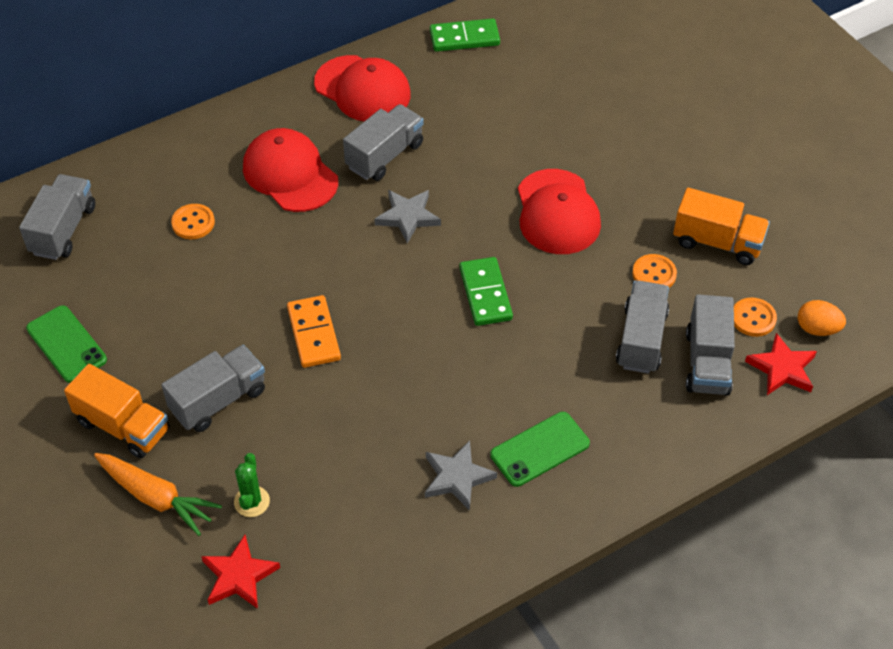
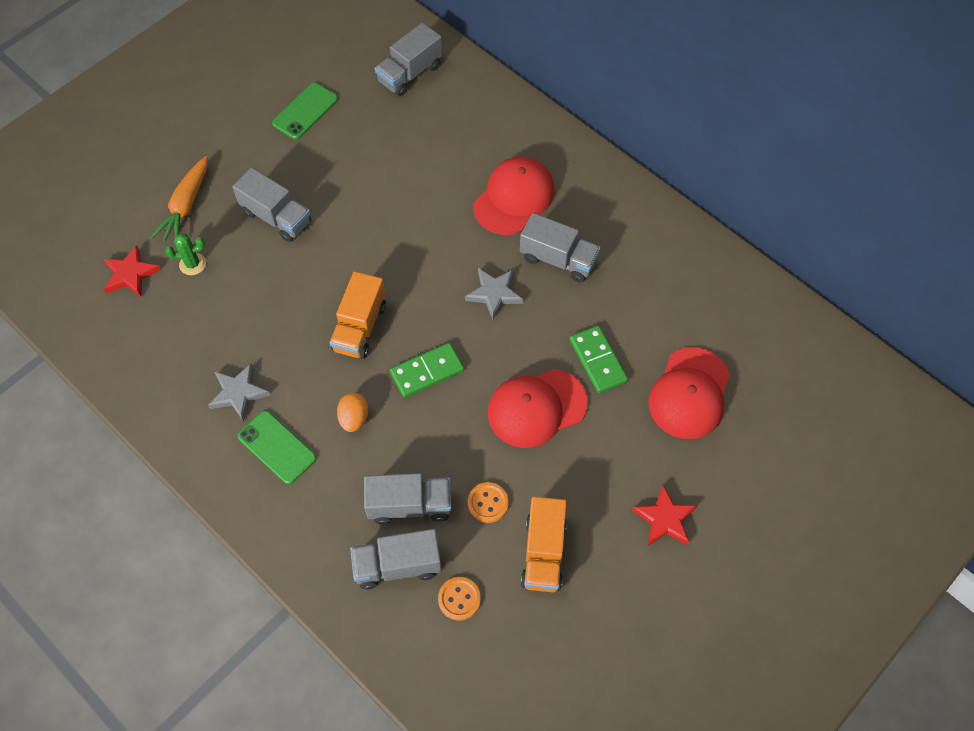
camera: 75 degrees right, 10 degrees up
(63, 230) = (409, 73): grey truck -> grey truck turned 135 degrees clockwise
(123, 426) = (241, 167): orange truck -> orange truck (359, 327)
(193, 223) = (441, 150): orange button -> none
(314, 334) = (353, 260): orange domino -> none
(362, 89) = (631, 222): red cap -> red cap (689, 393)
(464, 38) = (730, 284): green domino -> green domino (598, 360)
(782, 368) = (407, 633): red star -> red star (665, 519)
(817, 329) = (462, 660): orange egg -> orange egg (354, 418)

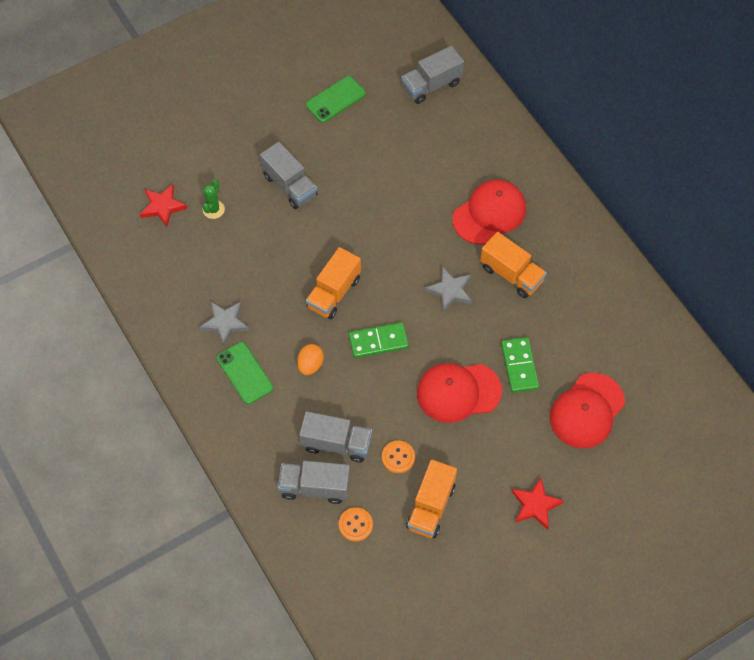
camera: 15 degrees right, 0 degrees up
(186, 206) = (219, 160): orange carrot -> none
(192, 264) = (213, 209): green cactus -> green cactus turned 75 degrees counterclockwise
(558, 259) = (511, 274): grey truck -> orange truck

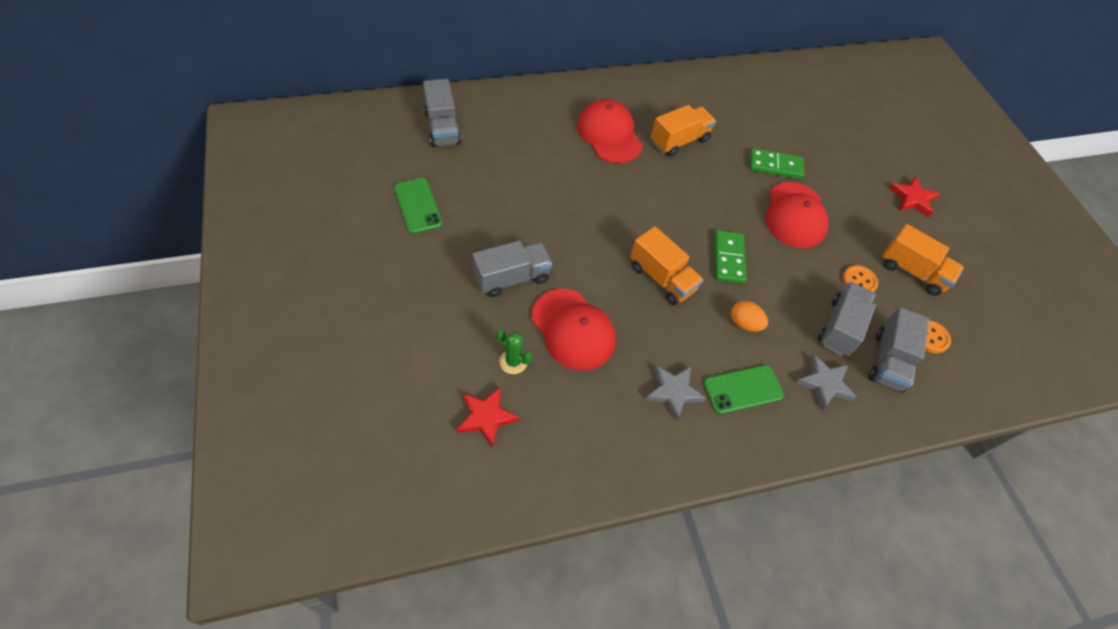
camera: 80 degrees left, 5 degrees down
(450, 291) = (685, 187): grey star -> grey star (824, 383)
(587, 411) = (825, 138): red cap -> red cap (573, 329)

